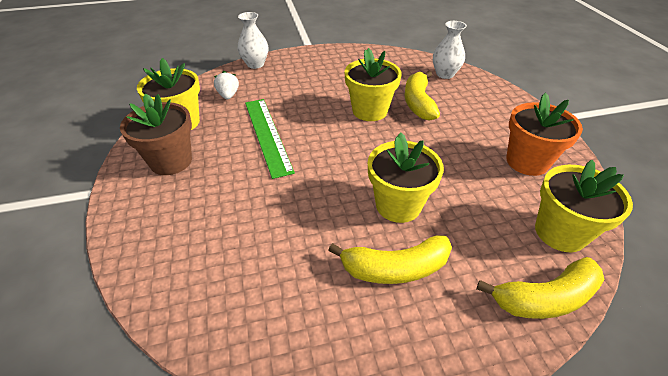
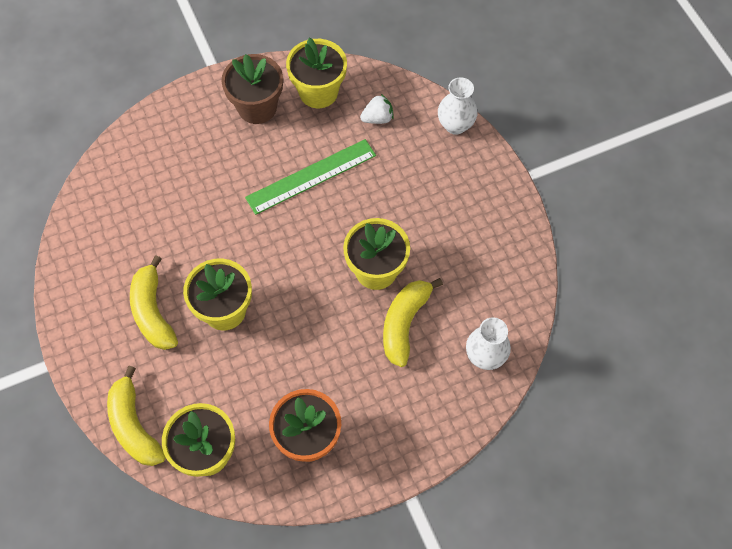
camera: 80 degrees right, 20 degrees up
(418, 103) = (404, 323): yellow banana -> yellow banana turned 60 degrees counterclockwise

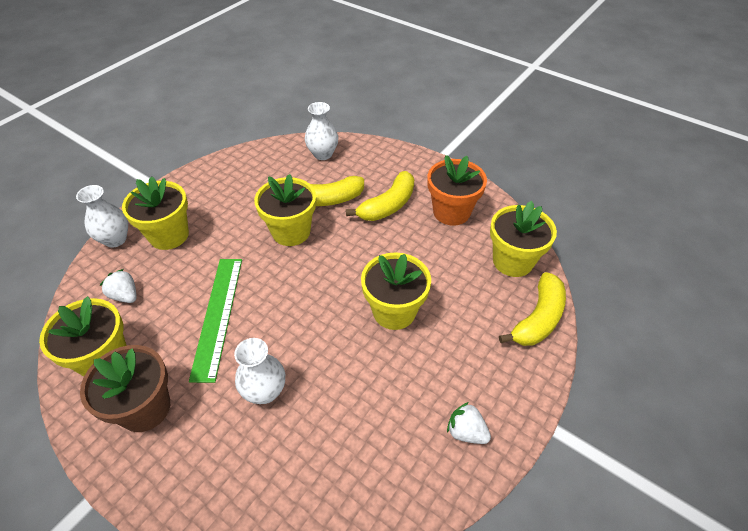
camera: 120 degrees left, 15 degrees down
(89, 299) = (466, 432): none -> white strawberry
(153, 312) = (436, 365): yellow banana -> yellow banana (388, 205)
(217, 184) = (265, 391): none -> white vase
(311, 176) = (218, 315): green ruler -> green ruler turned 60 degrees clockwise
(435, 167) = (169, 235): none -> yellow flower pot

